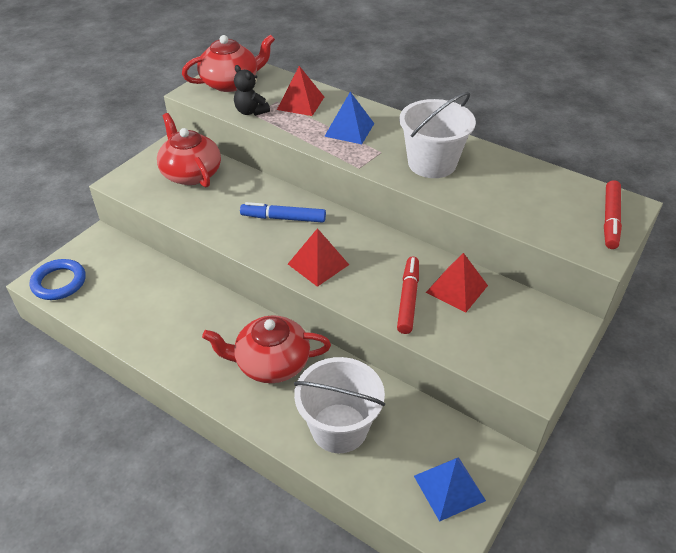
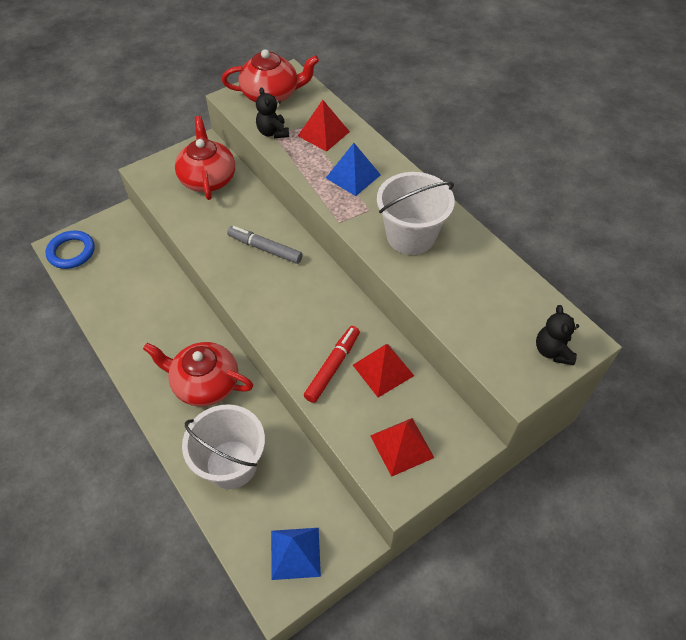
camera: 20 degrees right, 10 degrees up
(283, 218) = (265, 249): blue marker -> grey marker
(318, 264) = (271, 306): red pyramid -> red pyramid (401, 446)
(610, 219) = (552, 351): red marker -> black teddy bear

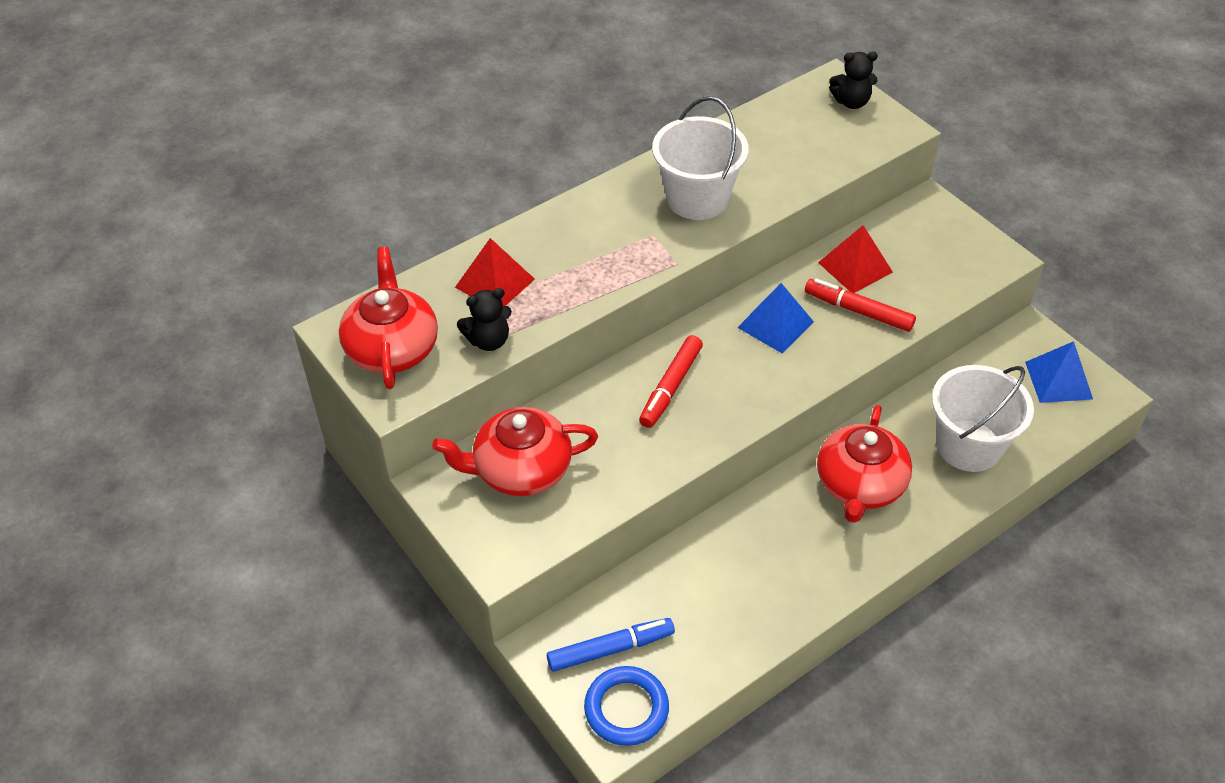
camera: 90 degrees left, 5 degrees down
(111, 245) = (610, 649): none -> blue marker
(265, 249) = (671, 387): grey marker -> red marker
(353, 176) = (588, 251): blue pyramid -> blue pyramid (775, 324)
(401, 446) = (949, 254): red pyramid -> none

